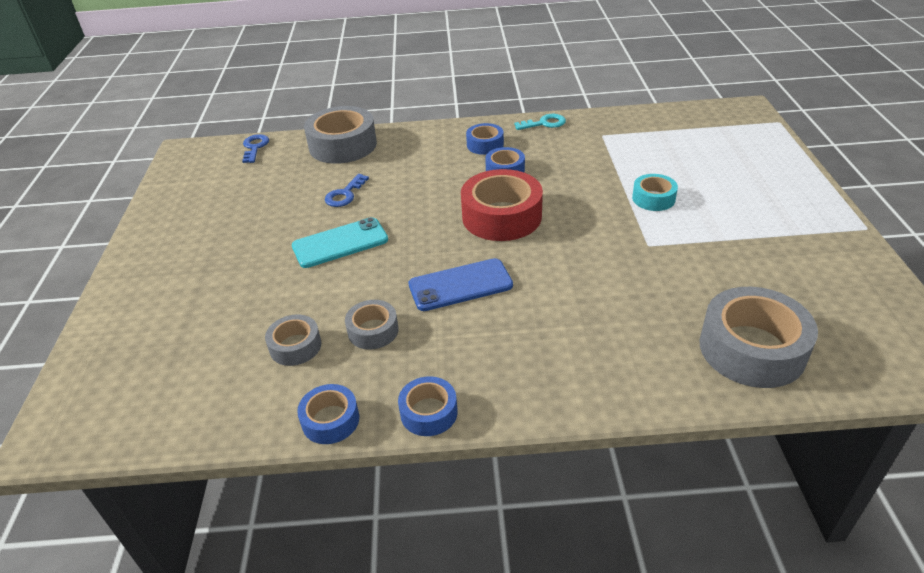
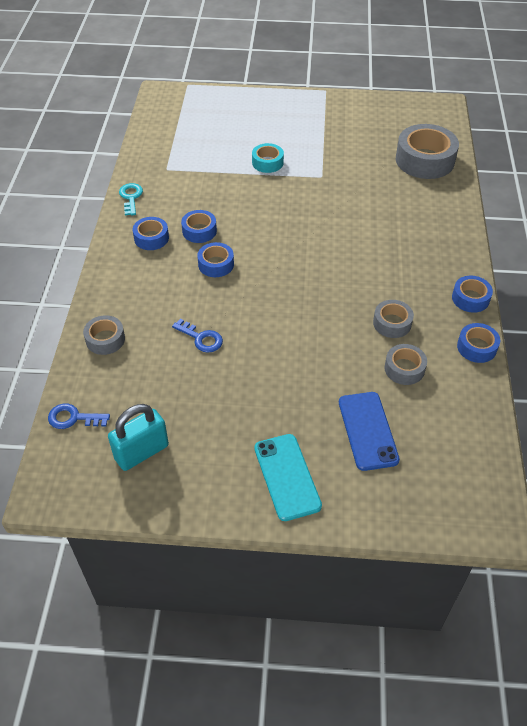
camera: 85 degrees left, 10 degrees up
(212, 184) = (141, 452): none -> turquoise padlock
(340, 243) = (278, 342): turquoise phone -> turquoise phone (287, 476)
(343, 145) = (105, 339): grey tape -> grey tape, size x0.53
(454, 188) = (216, 264): none -> blue tape
(460, 285) = (348, 273): blue phone -> blue phone (367, 430)
(501, 216) = (267, 241): red tape -> none

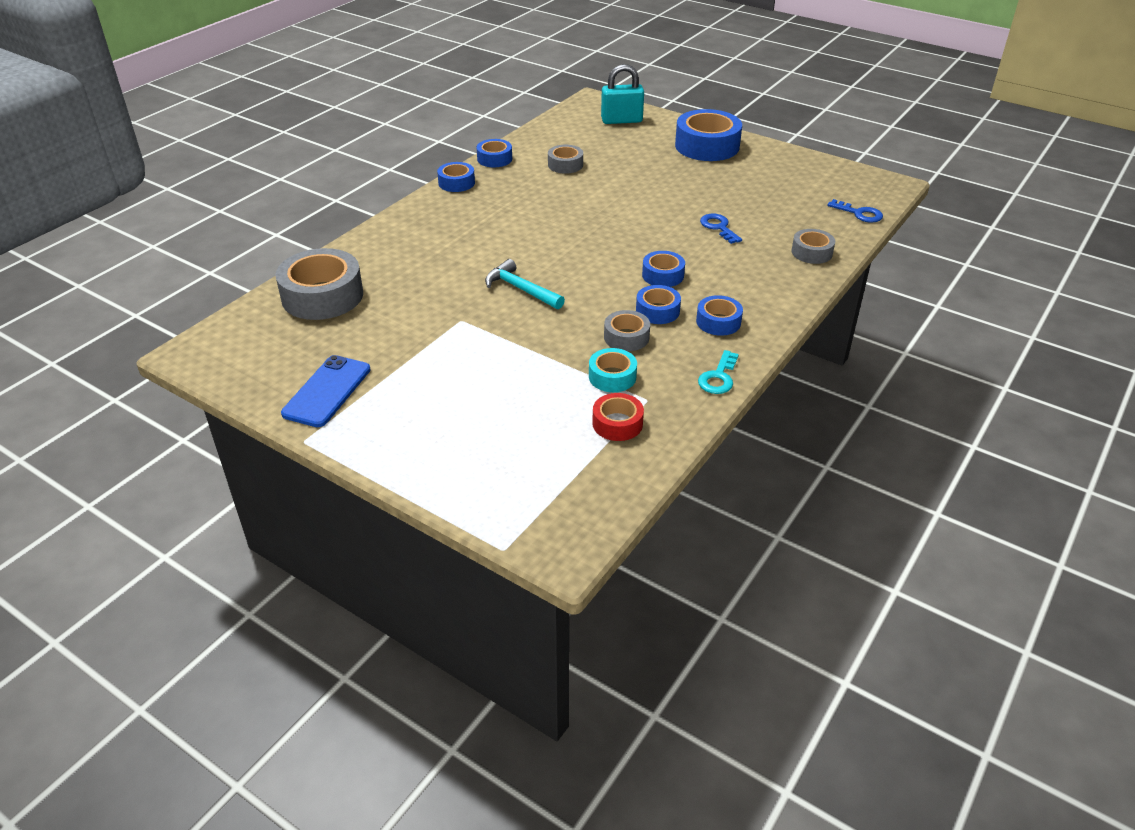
camera: 150 degrees left, 10 degrees down
(141, 452) = (809, 183): turquoise padlock -> turquoise padlock (621, 120)
(174, 150) = (617, 423): none -> red tape
(267, 162) = (507, 360): turquoise tape -> turquoise tape (612, 377)
(287, 476) = (707, 146): turquoise phone -> blue tape
(307, 213) = (521, 289): none -> turquoise hammer
(367, 430) = (629, 148): blue phone -> blue phone (327, 391)
(392, 323) = (542, 189): grey tape -> grey tape (626, 337)

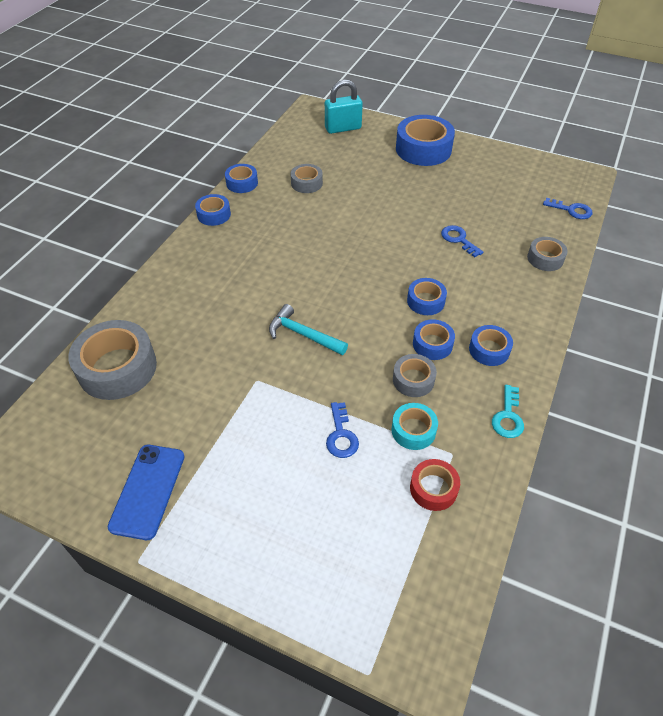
camera: 10 degrees left, 10 degrees up
(534, 372) = (341, 435): none -> blue key

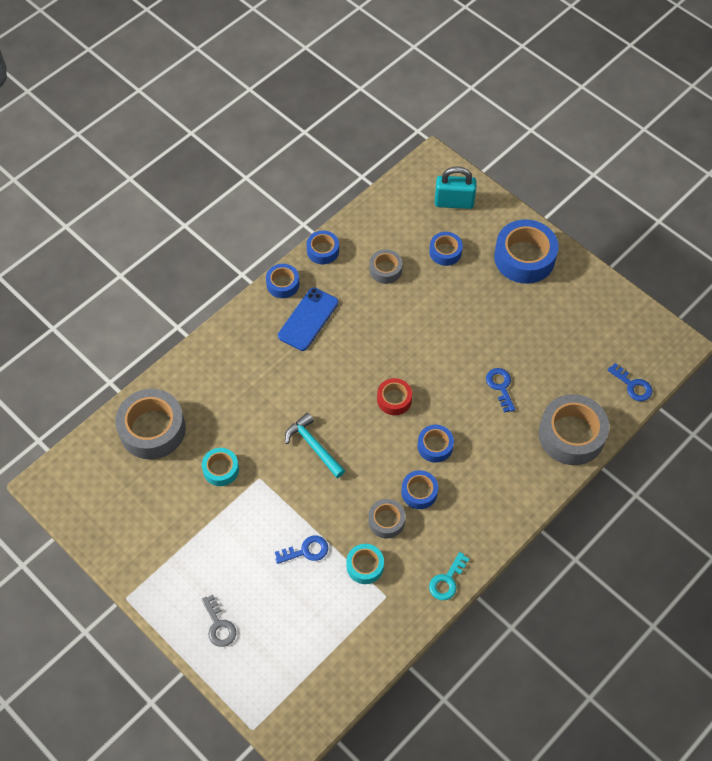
camera: 20 degrees right, 10 degrees up
(148, 491) = (147, 546): blue phone -> blue phone (308, 319)
(210, 384) = (221, 469): none -> turquoise tape
(271, 553) = (219, 625): none -> grey key
(341, 435) = (306, 551): blue key -> blue key turned 120 degrees counterclockwise
(433, 488) = (357, 619): red tape -> red tape (394, 399)
(489, 350) = (465, 514): blue tape -> blue tape (445, 252)
(545, 258) = (571, 435): grey tape -> grey tape, size x1.87

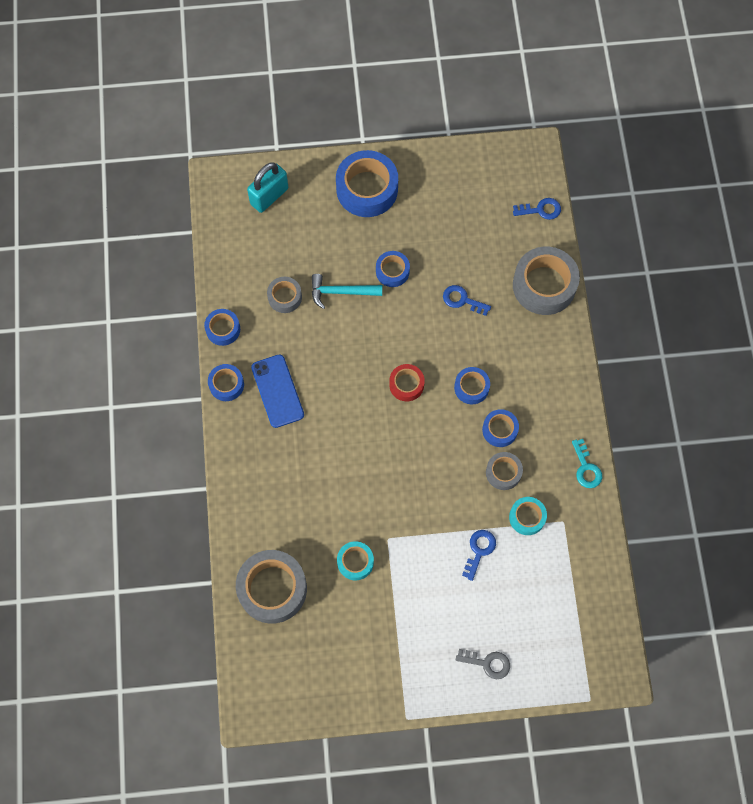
camera: 50 degrees left, 10 degrees up
(313, 446) = (395, 476): turquoise hammer -> turquoise hammer (341, 292)
(445, 252) = (309, 240): blue tape -> blue tape (392, 271)

